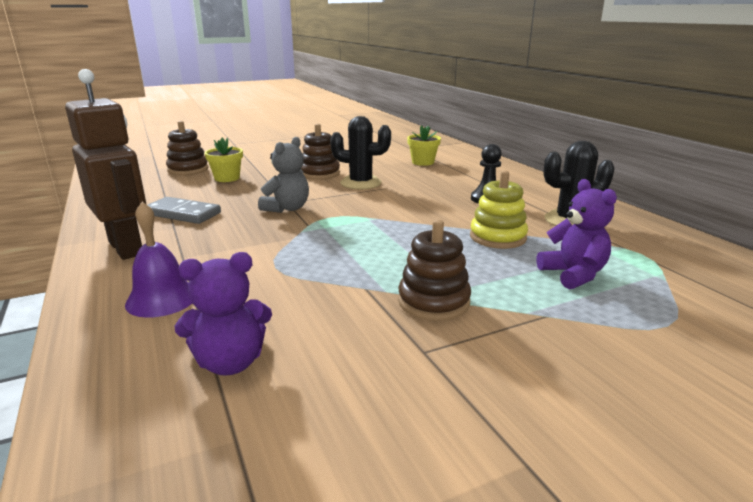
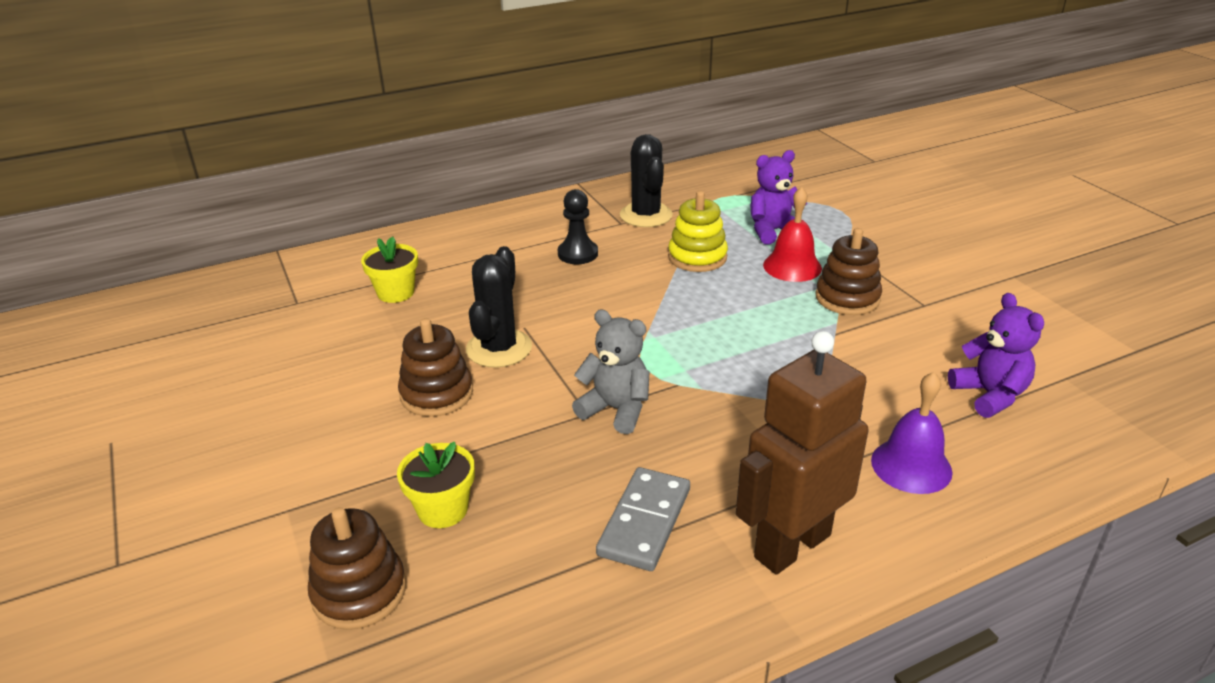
camera: 90 degrees left, 10 degrees up
(495, 278) = (792, 266): none -> red bell

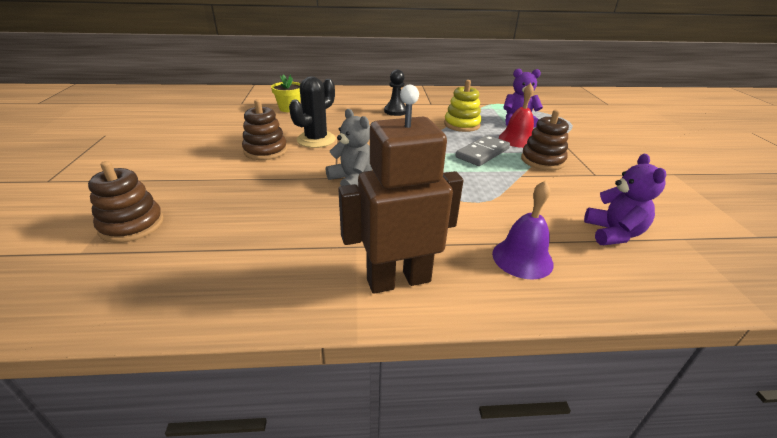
camera: 20 degrees right, 0 degrees up
(443, 510) = (214, 200): yellow flower pot -> none
(645, 522) = (316, 238): grey domino -> grey domino (482, 153)
(646, 215) = (447, 103): black cactus -> none

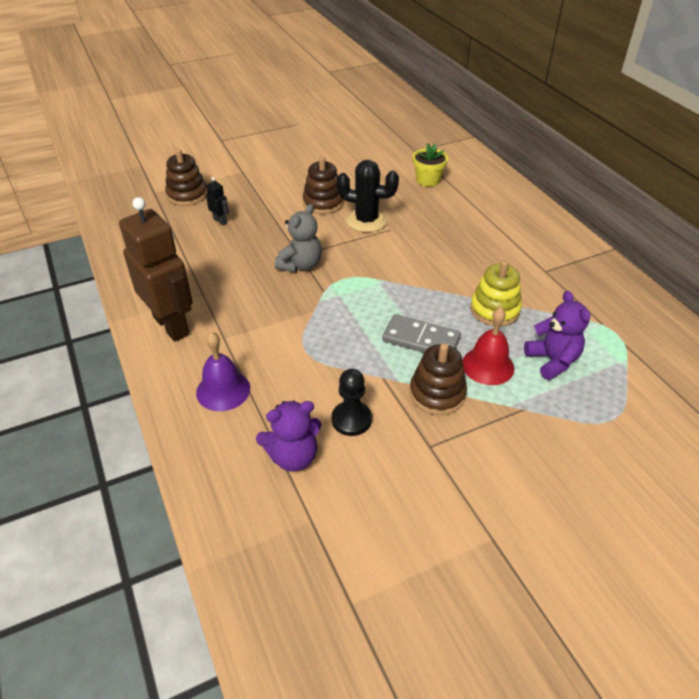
camera: 70 degrees right, 10 degrees up
(223, 211) = (220, 221): none -> black robot
(395, 111) = (489, 249): black pawn -> black pawn (351, 419)

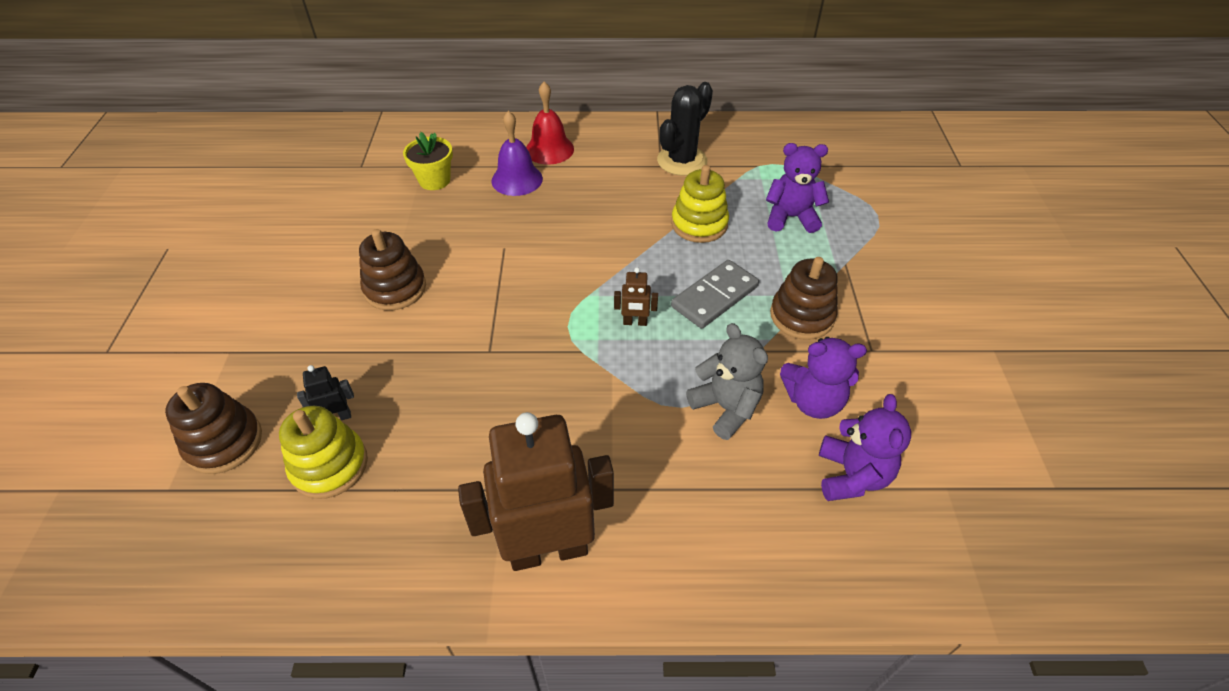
camera: 65 degrees left, 5 degrees up
(189, 231) = (329, 465): none -> yellow stacking toy
(223, 390) = (713, 518): purple bell -> purple bell (517, 179)
(300, 265) = (513, 356): grey teddy bear -> grey teddy bear (726, 408)
(351, 419) = (813, 401): black pawn -> purple teddy bear
(366, 221) = (470, 262): black cactus -> black cactus (682, 161)
(366, 307) = (635, 322): none -> brown robot
(488, 365) = (778, 263): red bell -> red bell (549, 149)

